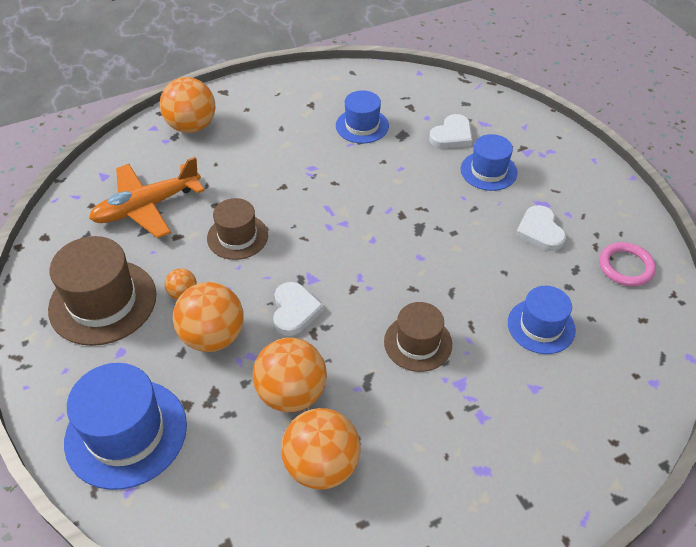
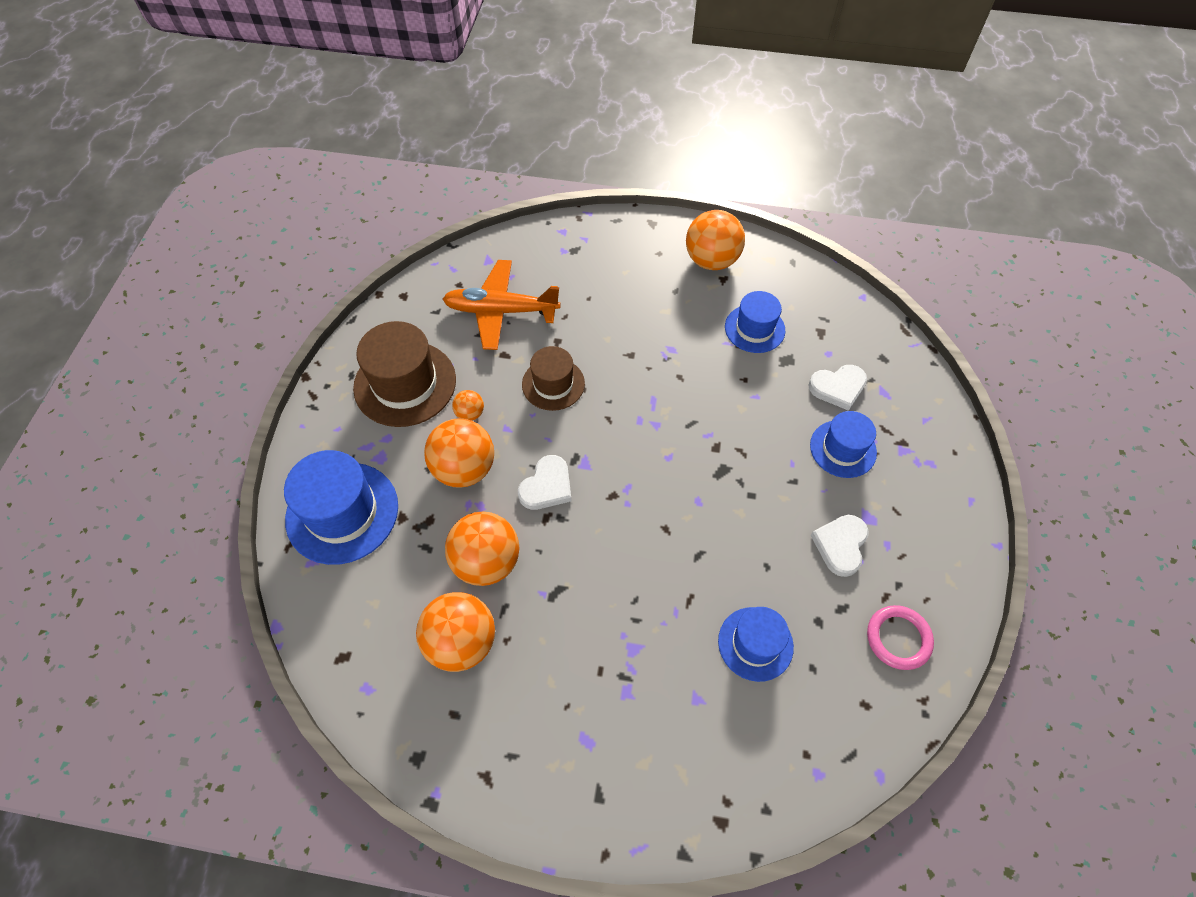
camera: 35 degrees right, 10 degrees up
(192, 126) = (596, 247): orange ball -> orange ball (711, 260)
(418, 343) = (627, 585): brown hat -> none

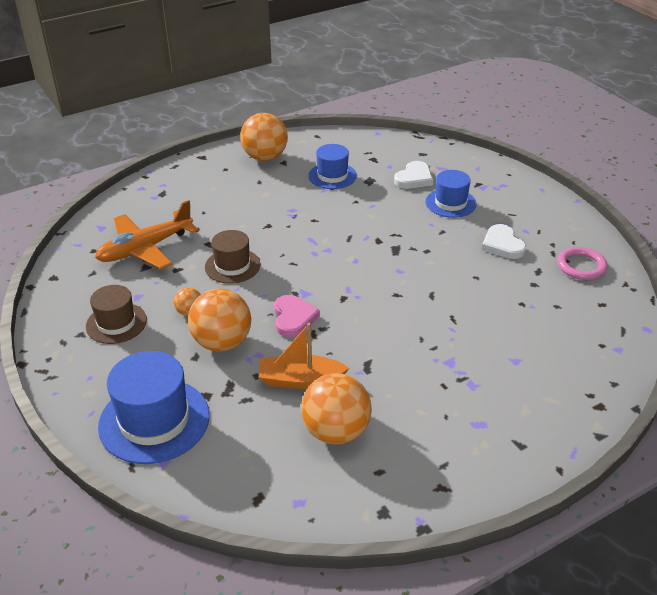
camera: 40 degrees left, 20 degrees down
(405, 383) = (116, 323): brown hat -> brown hat, size x0.62
(486, 562) = (300, 380): orange ball -> orange boat
(547, 486) = (293, 318): white heart -> pink heart
(755, 643) = (514, 315): blue hat -> none

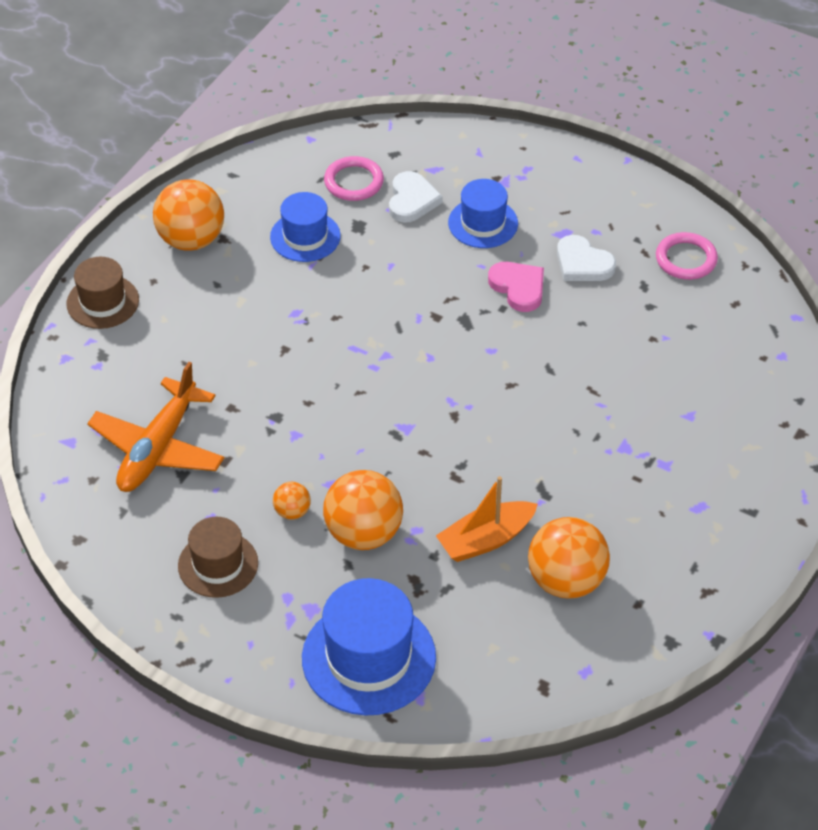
camera: 30 degrees left, 10 degrees up
(232, 266) = (289, 427): brown hat -> brown hat (102, 302)
(293, 318) = (418, 466): pink heart -> pink heart (518, 287)
(385, 159) = (354, 182): none -> pink ring

